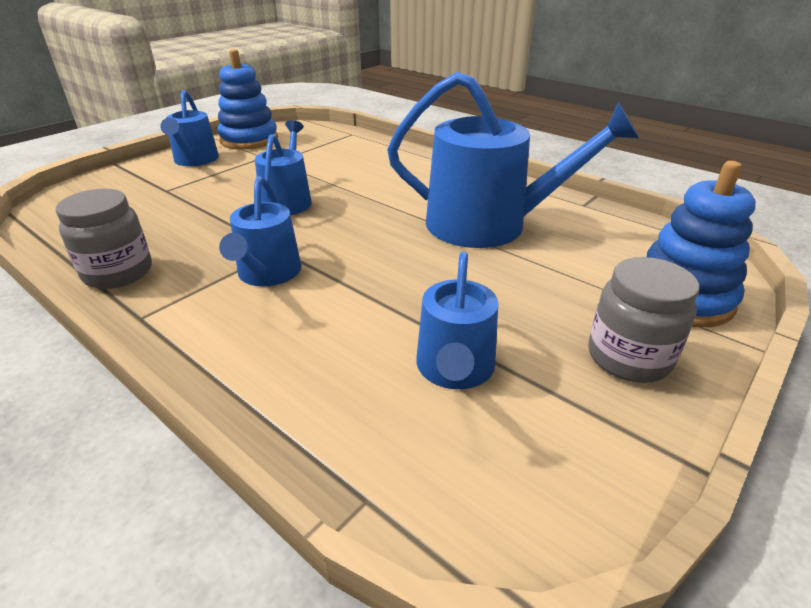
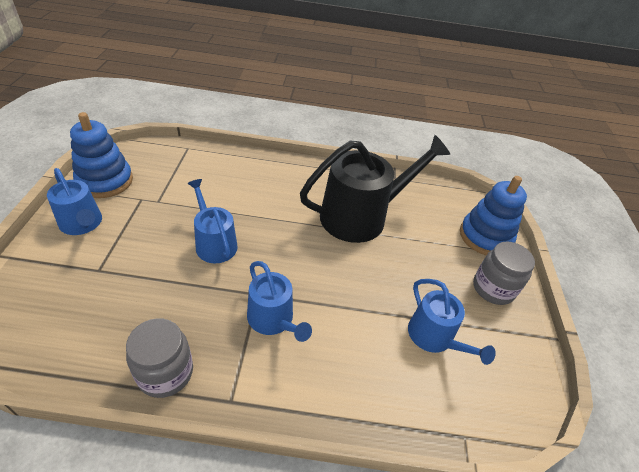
camera: 40 degrees left, 10 degrees up
(488, 224) = (360, 216): blue watering can -> black watering can

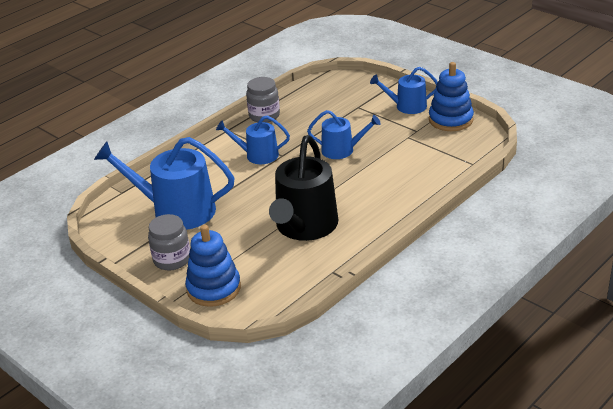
camera: 135 degrees right, 10 degrees down
(434, 337) = (176, 210): blue watering can -> blue watering can, size x1.78

